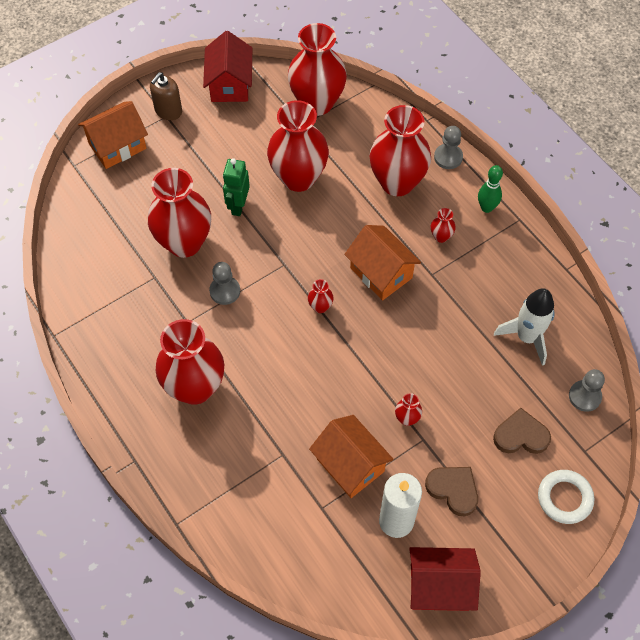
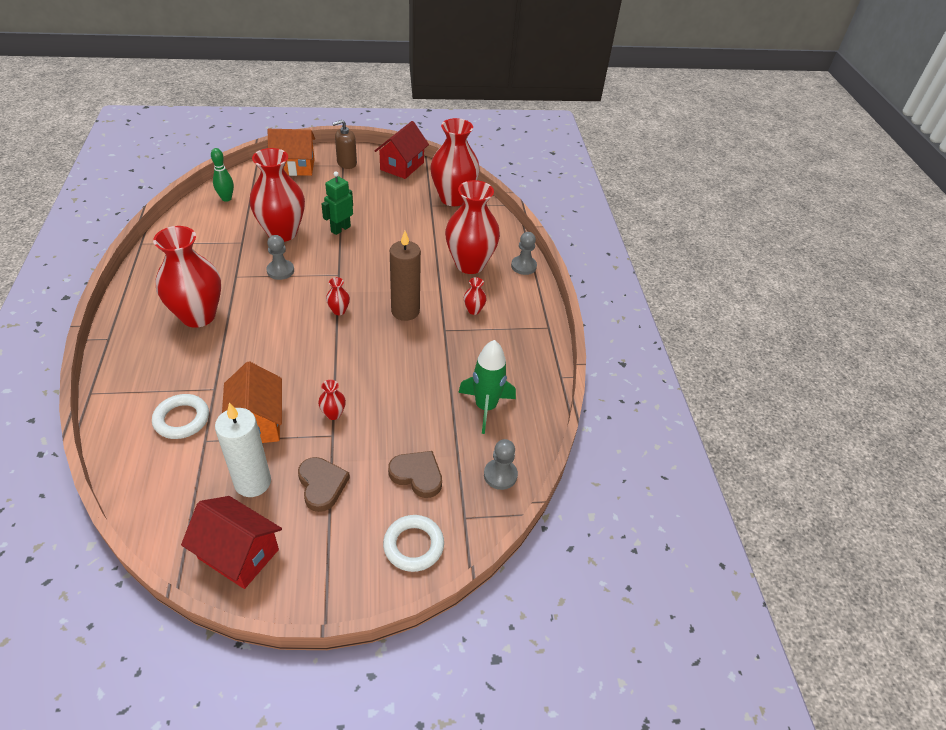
camera: 25 degrees right, 15 degrees down
(283, 500) = (182, 419): none -> white ring
(298, 178) = (399, 232): red vase -> none
(381, 273) = (405, 311): orange house -> brown candle
(486, 208) = (527, 308): green bowling pin -> green bowling pin (226, 198)
(527, 337) = (485, 407): white rocket -> green rocket

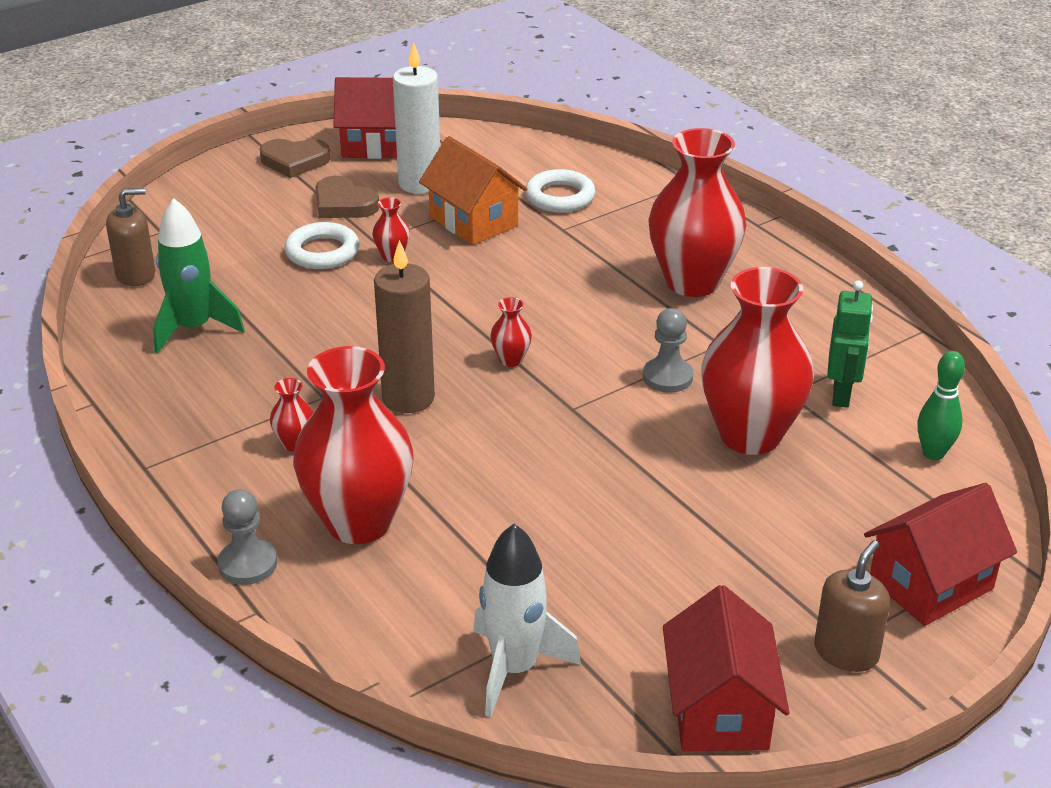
camera: 155 degrees right, 10 degrees down
(294, 167) = (930, 584): orange house -> red house
(340, 229) = (663, 486): green robot -> green robot (841, 395)
(413, 545) = (205, 198): white ring -> white ring (322, 252)
(417, 475) = (240, 243): brown heart -> brown heart (294, 161)
(453, 198) = (514, 668): red vase -> white rocket
(500, 475) = (136, 274): grey pawn -> brown soap dispenser

